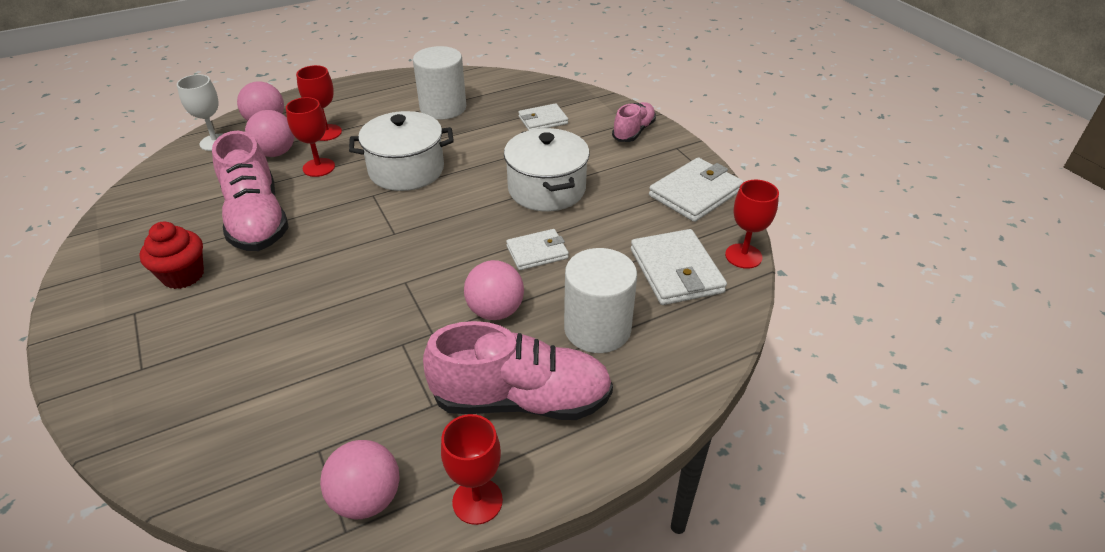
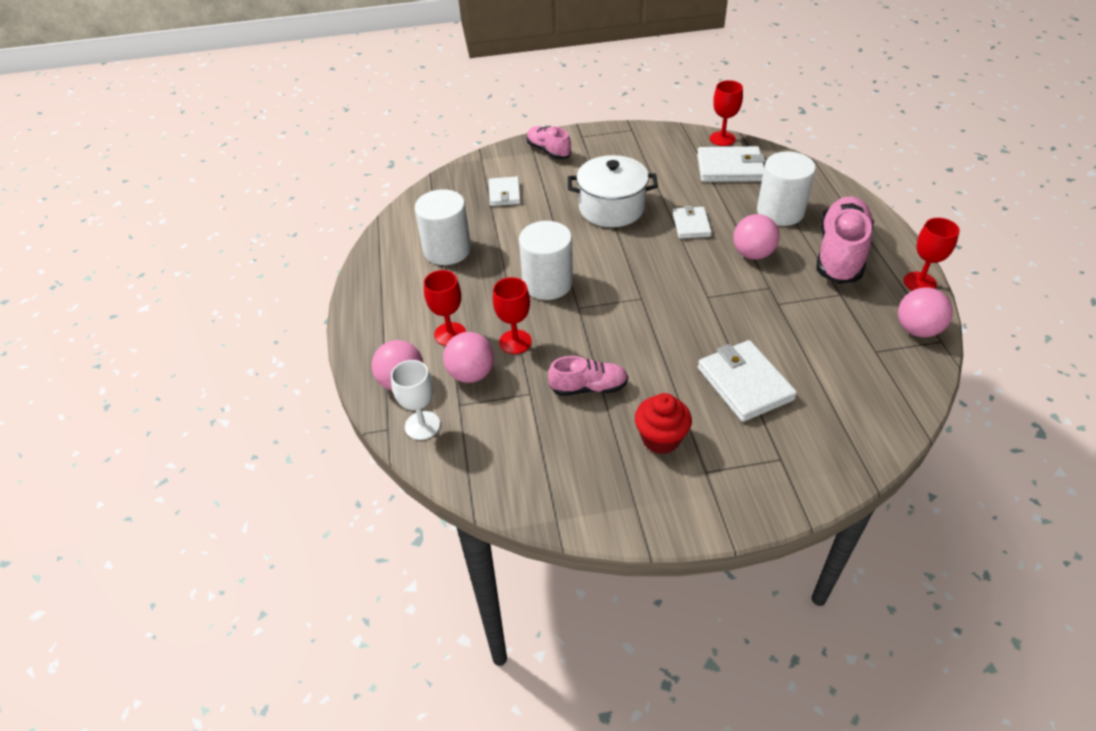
camera: 70 degrees left, 5 degrees up
(257, 219) = (588, 387): pink shoe -> pink shoe, size x0.56
(406, 170) = (547, 283): white pot -> white cylinder
(695, 193) = (645, 141): white wallet -> white wallet (745, 384)

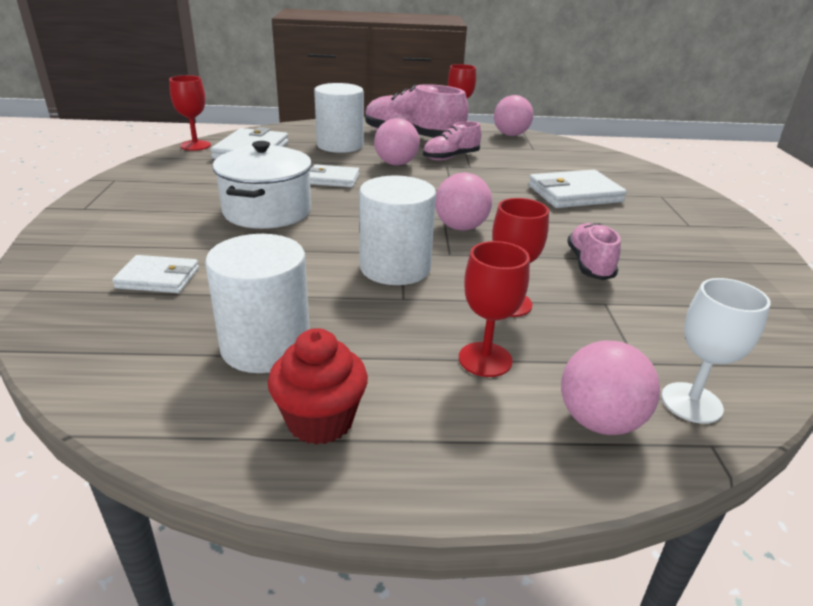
camera: 85 degrees left, 15 degrees down
(471, 374) = (574, 346): pink ball -> pink ball (460, 227)
(548, 151) = (88, 233): pink shoe -> pink shoe (451, 157)
(661, 438) = (655, 238): red cupcake -> red cupcake (320, 421)

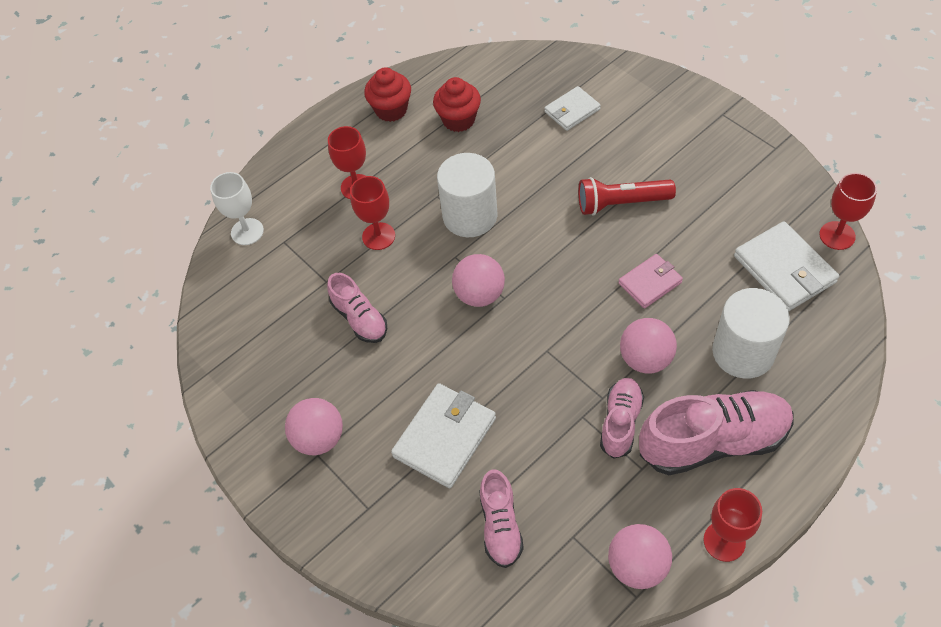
camera: 145 degrees right, 25 degrees up
(266, 346) = (458, 120): white cylinder -> red cupcake
(267, 211) = (621, 203): white pot -> red flashlight
(333, 179) = (650, 283): white wallet -> pink wallet
(572, 163) = (500, 526): none -> pink shoe
(599, 421) = (283, 190): pink ball -> pink ball (319, 438)

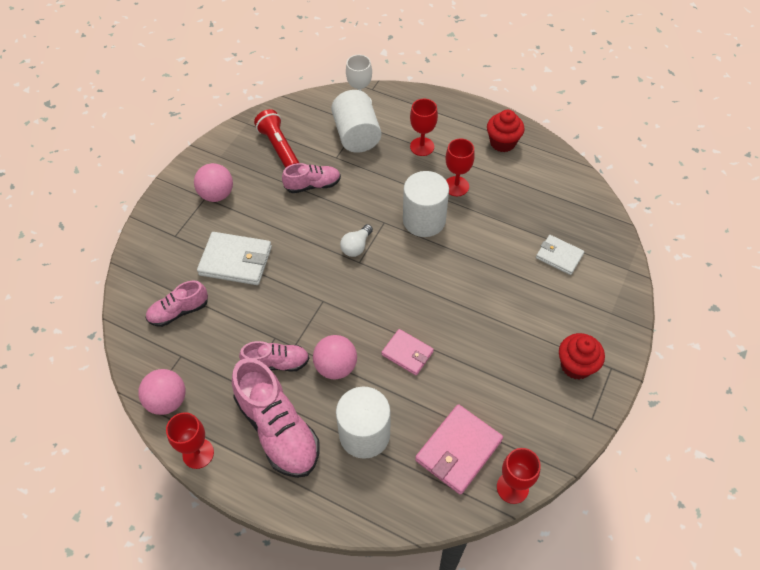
camera: 65 degrees right, 0 degrees up
(301, 249) = (356, 135): none -> white cylinder
(360, 318) = (312, 185): pink shoe -> pink shoe turned 135 degrees counterclockwise
(378, 236) = (384, 173): red goblet -> red goblet (456, 186)
(458, 120) = (513, 186): red cupcake -> red cupcake (576, 365)
(479, 294) = (356, 246): pink ball -> white light bulb
(621, 203) = (477, 315): red flashlight -> red flashlight (279, 147)
(784, 269) = (458, 450): white wallet -> pink wallet

